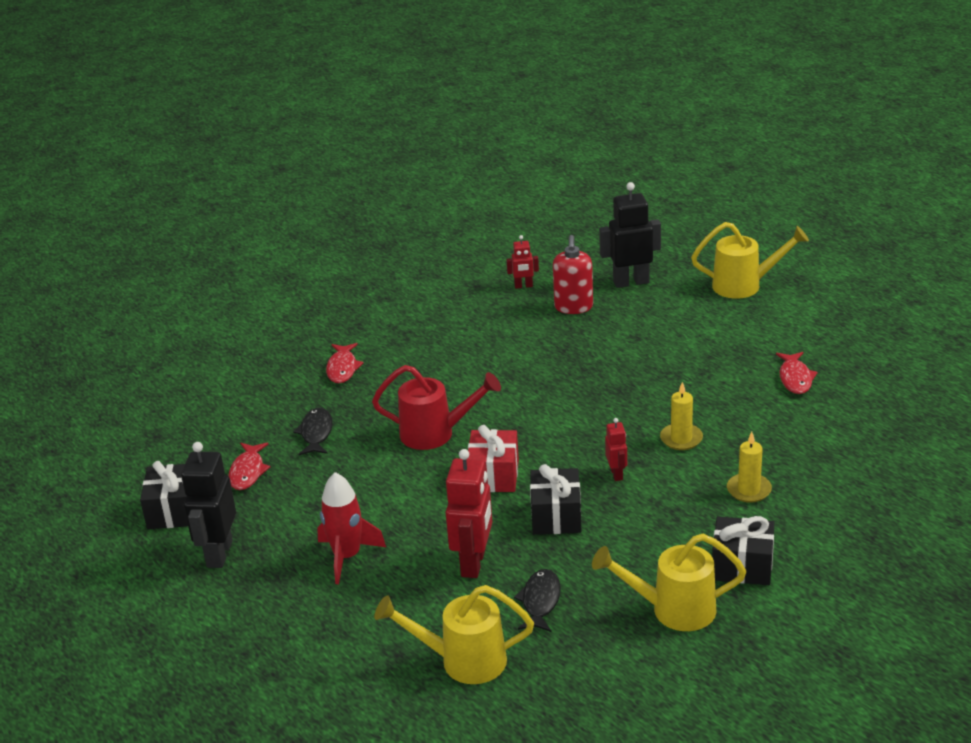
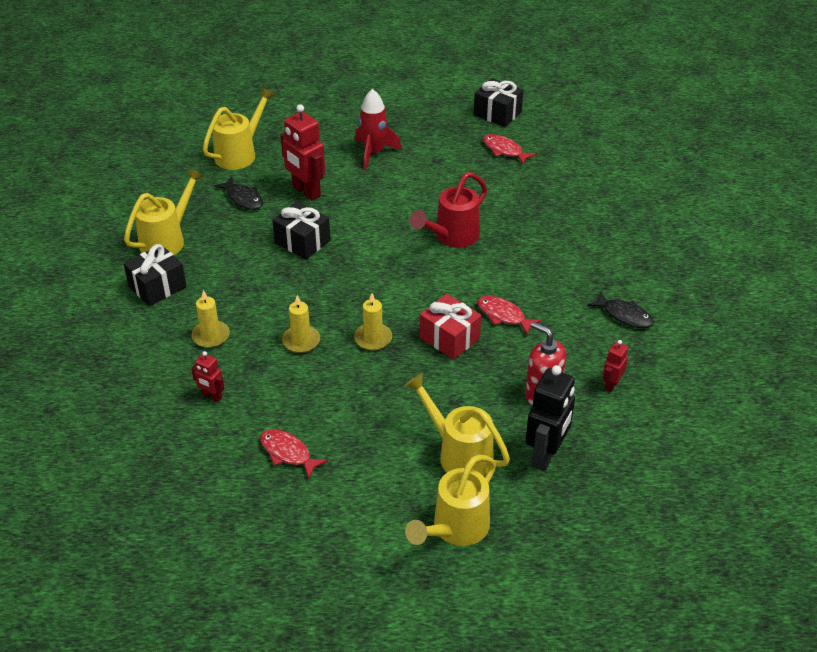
camera: 125 degrees right, 10 degrees up
(219, 554) = (435, 114): black robot -> none
(316, 433) = (515, 190): black fish -> black fish (624, 315)
(342, 368) = (586, 233): red fish -> red fish (503, 315)
(494, 475) = (375, 238): red gift -> red gift (449, 338)
(617, 474) = (306, 289): red robot -> red robot (212, 396)
(625, 405) = (373, 338): none -> yellow candle
(681, 312) = (459, 453): none -> yellow watering can

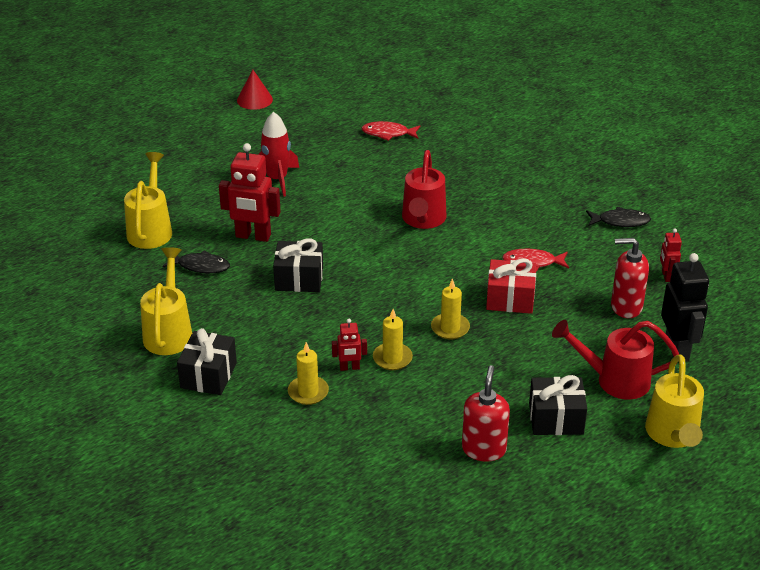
camera: 35 degrees left, 5 degrees down
(212, 396) = (368, 439): red robot -> red robot (349, 368)
(288, 453) = (484, 449): red fish -> red soap dispenser
(428, 79) = (254, 99): none -> red cone
(459, 453) = (615, 380): yellow watering can -> red watering can
(497, 113) = (348, 106): black gift -> black gift (556, 419)

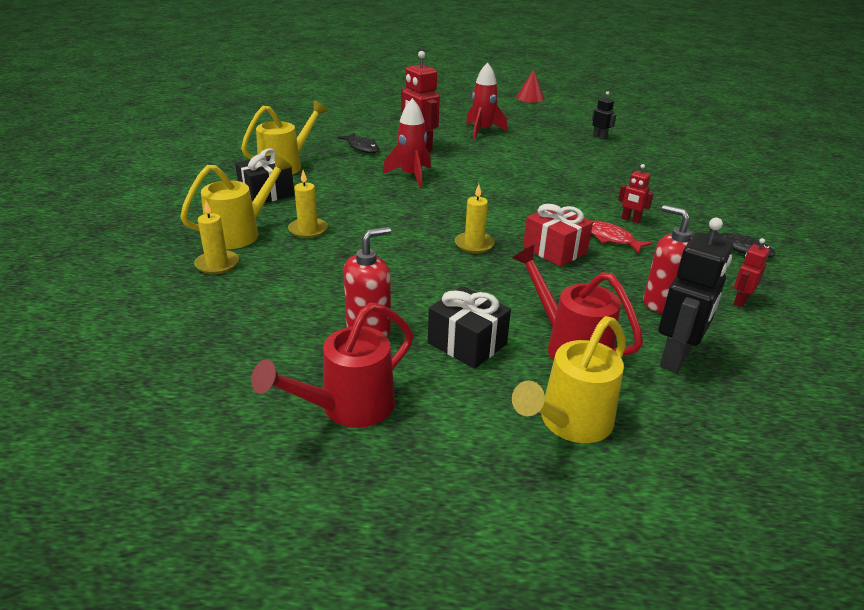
camera: 40 degrees right, 5 degrees down
(151, 229) = (365, 124): yellow watering can -> yellow watering can (240, 233)
(299, 279) = (411, 176): black gift -> red rocket
(349, 368) = (360, 231): red robot -> red robot (630, 220)
(388, 133) = (599, 137): red fish -> black robot
(392, 358) = (399, 240): yellow candle -> yellow candle (217, 264)
(423, 220) = (554, 183): red watering can -> red watering can (348, 407)

